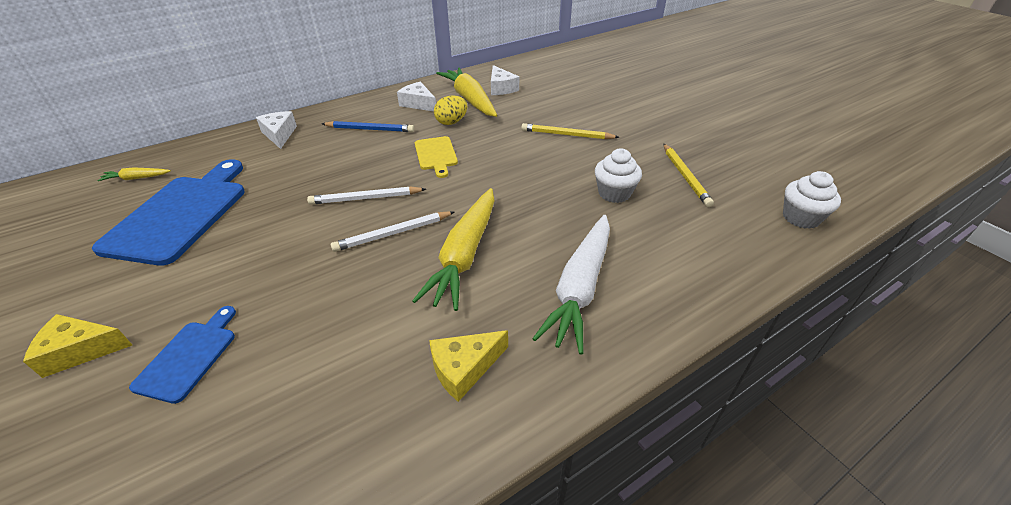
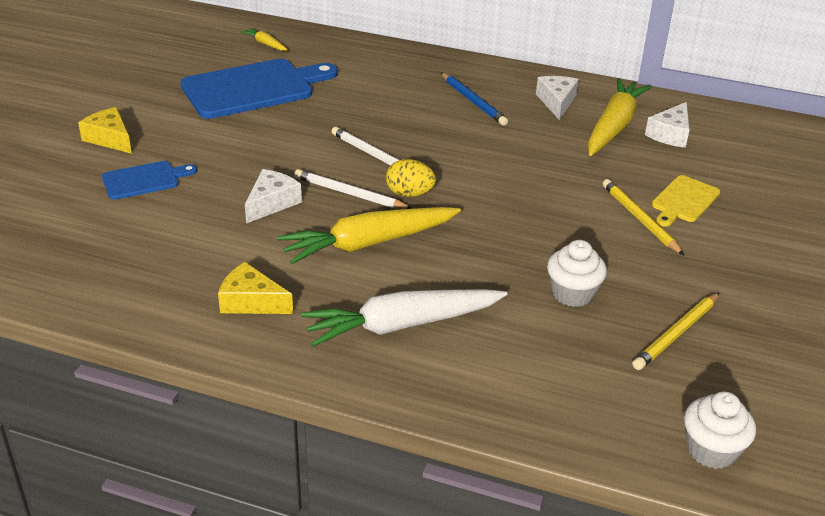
camera: 50 degrees right, 5 degrees down
(279, 134) = (399, 64): white cheese -> white cheese (272, 203)
(436, 155) = (486, 158): yellow cutting board -> yellow cutting board (684, 201)
(451, 122) = (553, 138): yellow egg -> yellow egg (409, 194)

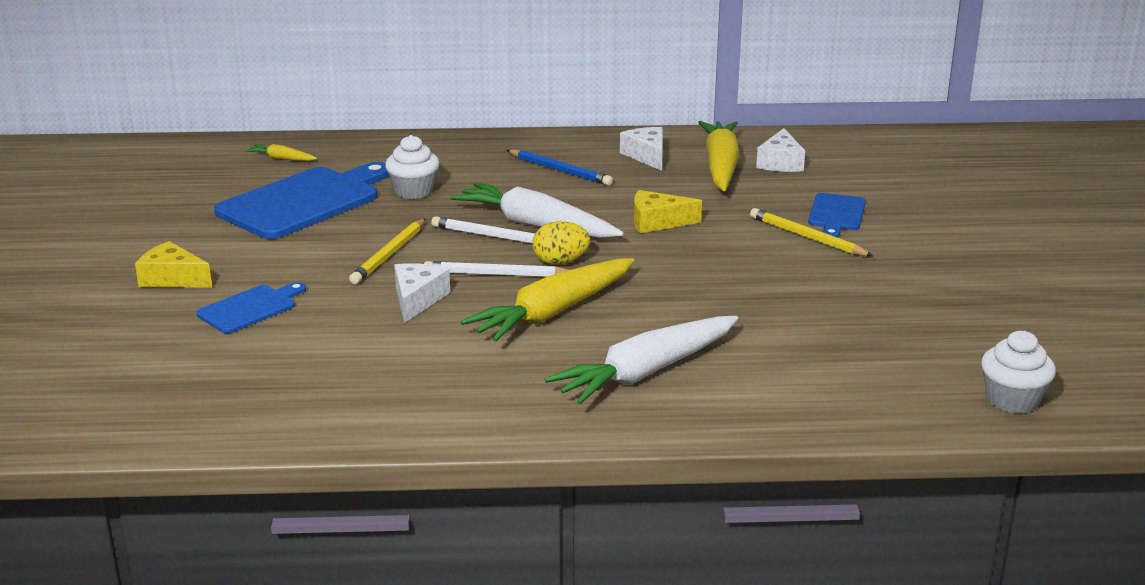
camera: 20 degrees left, 10 degrees down
(251, 302) = (470, 388): yellow cheese -> yellow cheese (657, 222)
(415, 152) = (536, 225): none -> white carrot
(572, 293) = (792, 310): white cupcake -> white cupcake (414, 191)
(676, 334) = (912, 320): yellow pencil -> yellow pencil (389, 254)
(684, 201) = (836, 214): yellow cutting board -> blue cutting board

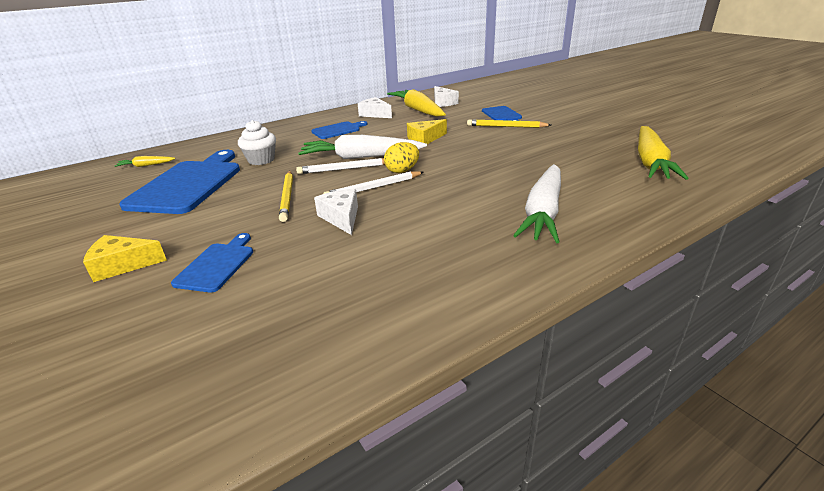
camera: 30 degrees left, 5 degrees up
(553, 312) = (438, 197): yellow carrot -> yellow carrot (650, 162)
(560, 170) = (338, 130): blue pencil -> blue cutting board
(1012, 400) = (720, 165): white cupcake -> none

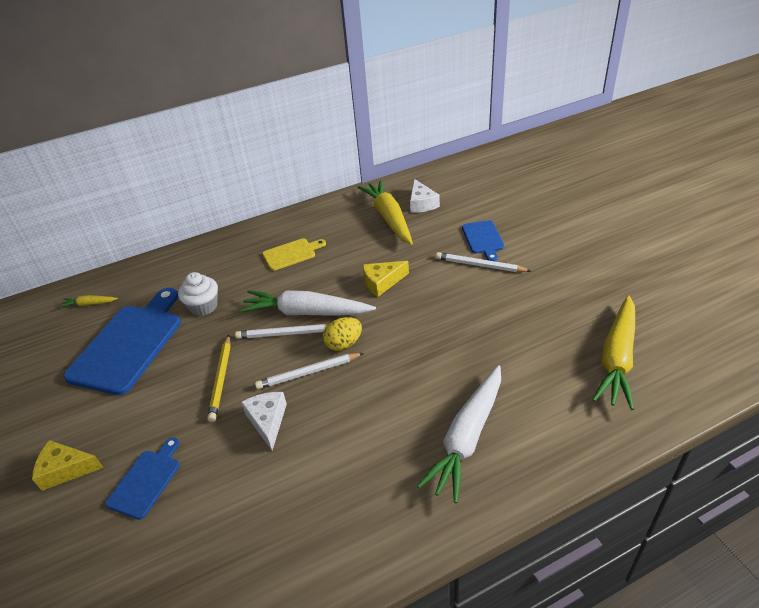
camera: 10 degrees right, 10 degrees up
(338, 130) = (291, 254): blue cutting board -> yellow cutting board
(375, 114) = (338, 223): white cheese -> none
(506, 126) = (480, 265): yellow pencil -> white pencil

